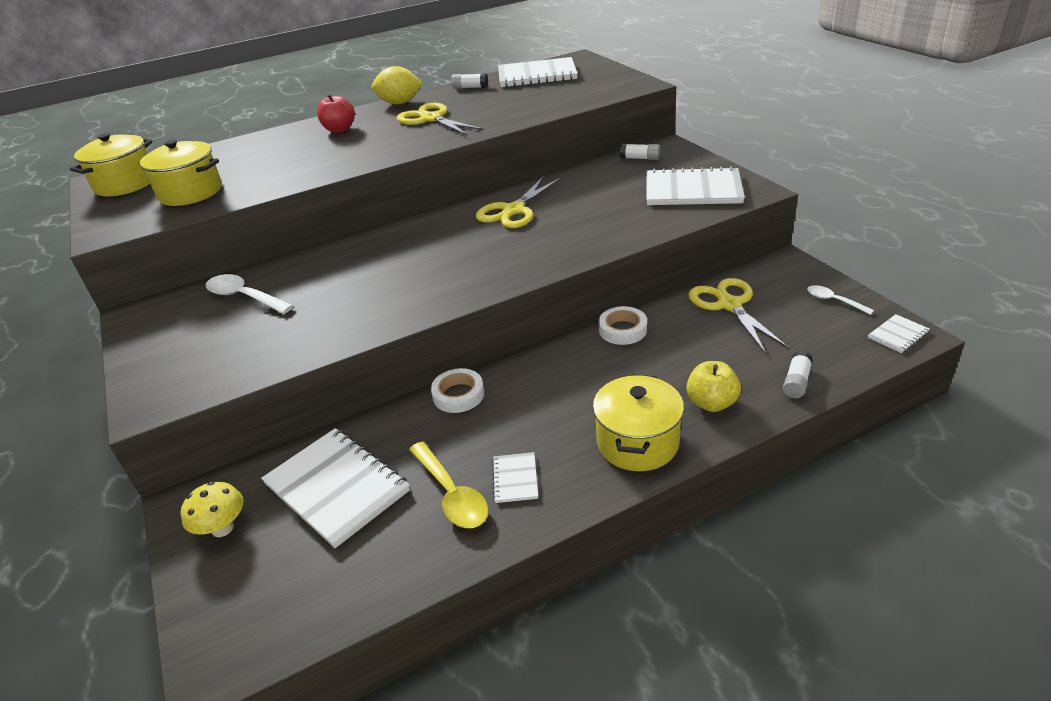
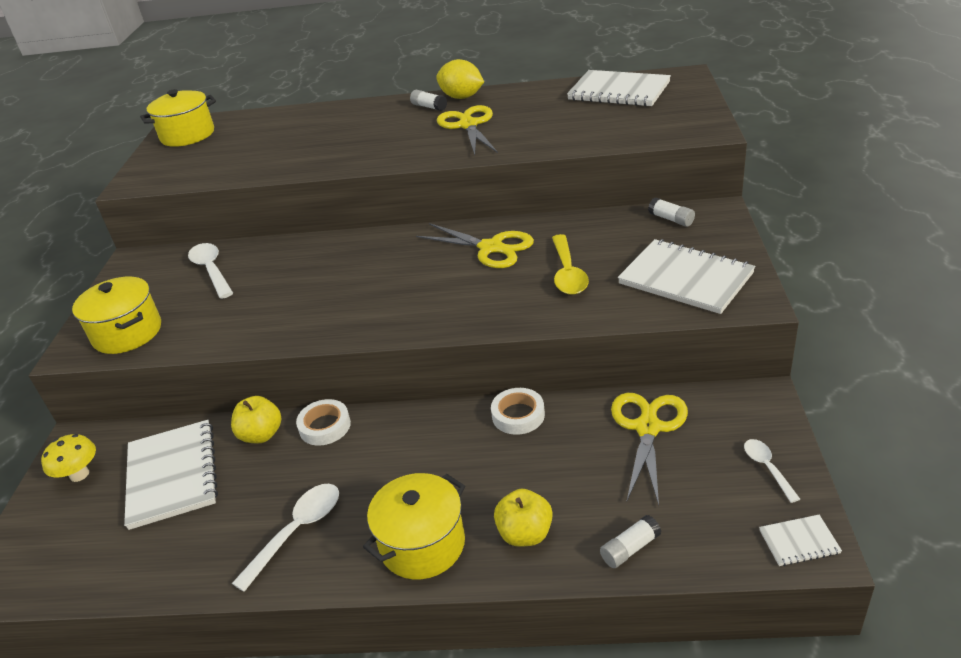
camera: 30 degrees right, 0 degrees up
(190, 192) = (219, 158): yellow pot -> yellow pot (127, 333)
(339, 129) = (384, 117): red apple -> none
(400, 423) = (261, 435): none -> yellow apple
(451, 494) = (241, 522): yellow spoon -> yellow spoon (568, 273)
(470, 87) = (541, 92): white glue stick -> white glue stick (429, 107)
(514, 210) = (491, 248): yellow scissors -> yellow scissors turned 120 degrees counterclockwise
(515, 479) = (297, 531): white notebook -> white spoon

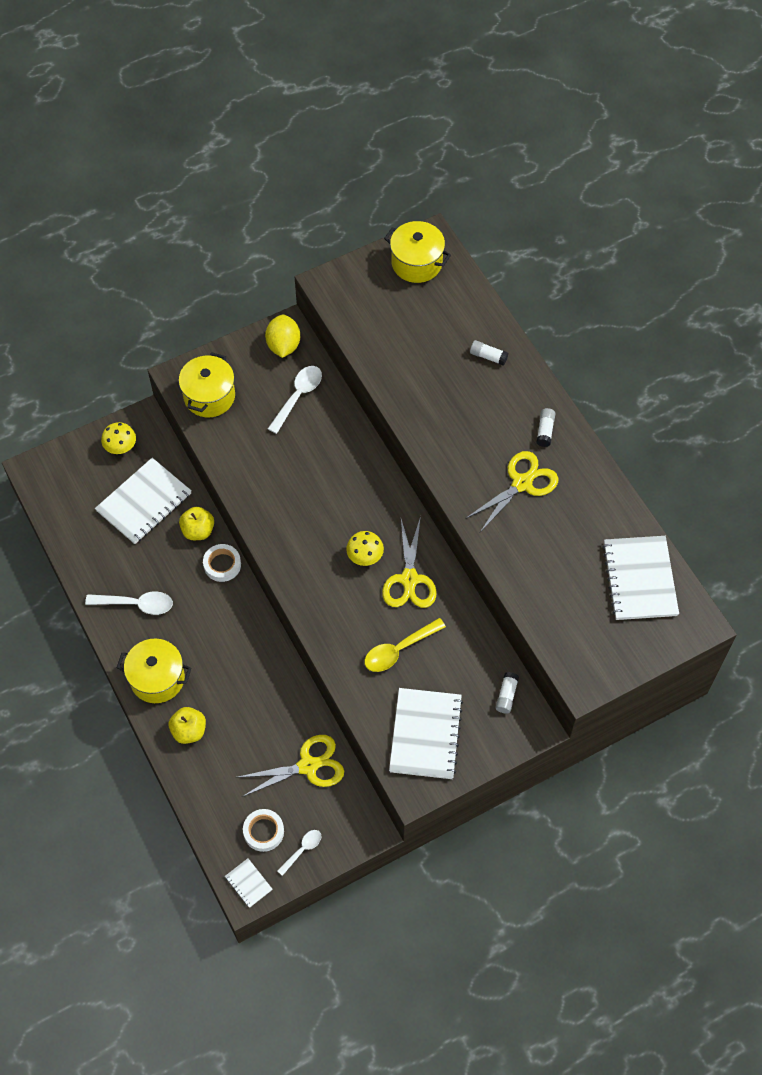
camera: 55 degrees right, 25 degrees up
(438, 270) = (365, 557): none -> yellow mushroom
(462, 97) = (576, 448): yellow lemon -> yellow lemon (283, 345)
(518, 415) = (285, 680): white tape -> white tape (263, 831)
(630, 549) = (203, 793): white glue stick -> white glue stick (488, 356)

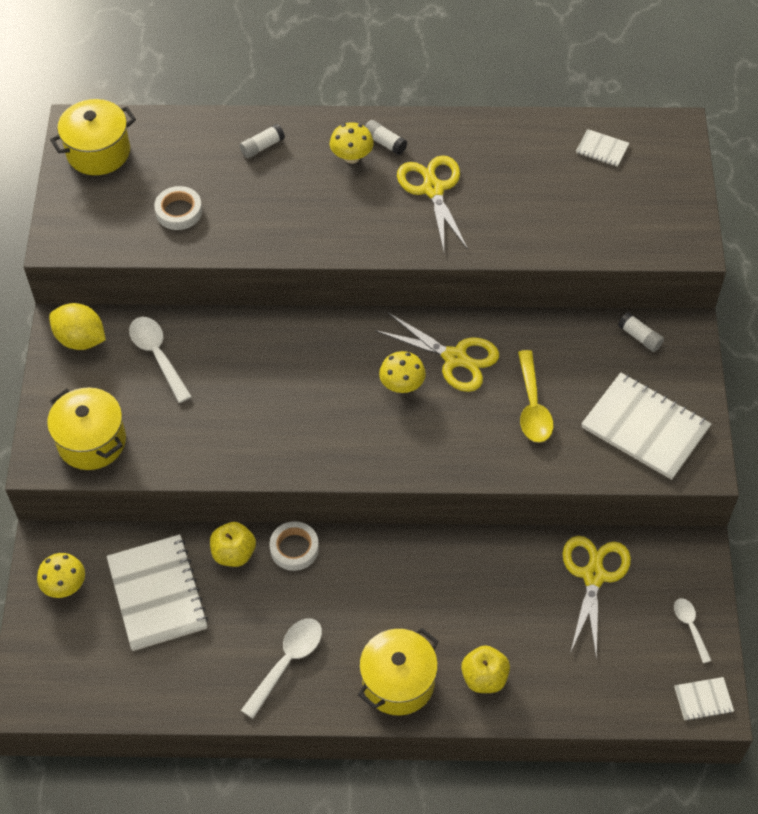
camera: 60 degrees left, 5 degrees down
(263, 831) = (649, 656): white tape -> white tape (179, 211)
(517, 417) = (352, 157): none -> yellow mushroom
(640, 579) = (602, 149): white notebook -> white notebook, size x0.46

